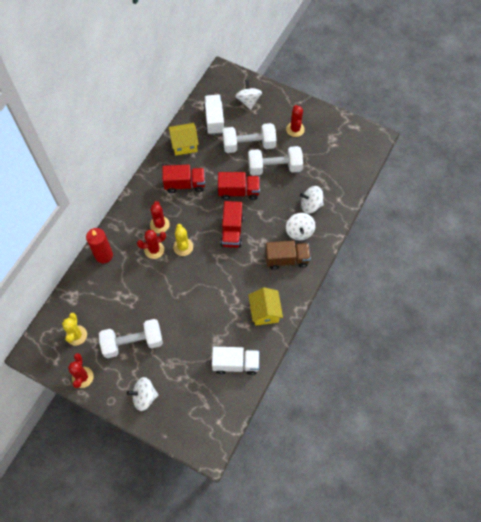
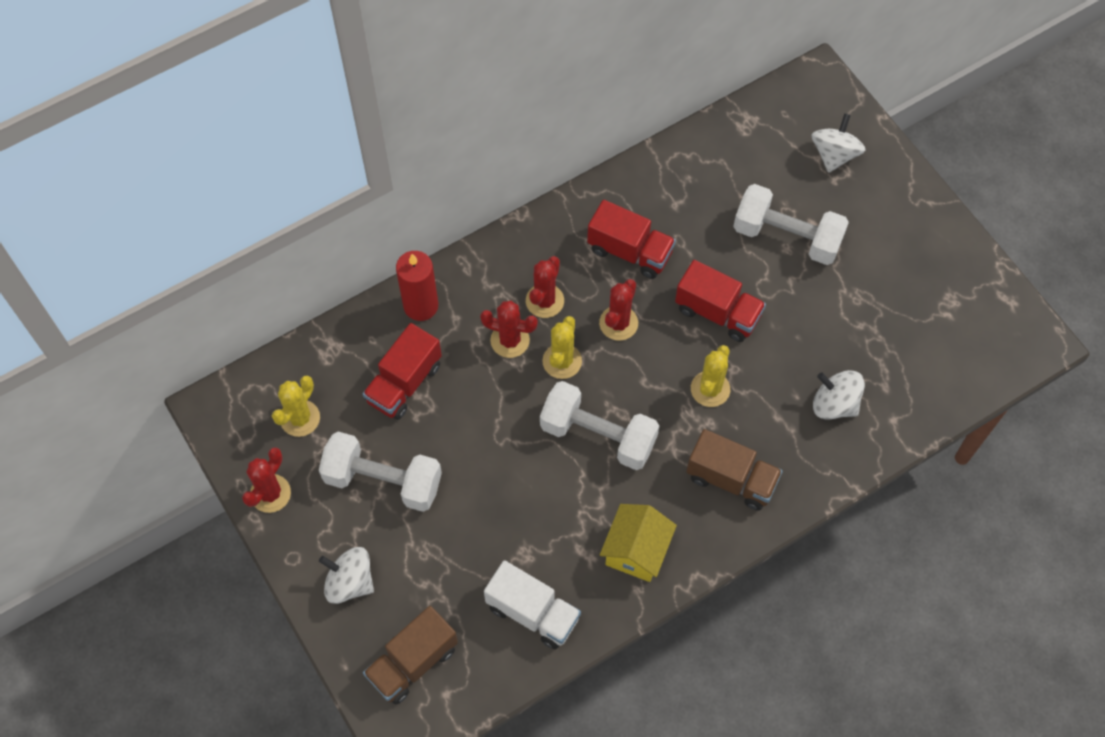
camera: 30 degrees right, 0 degrees up
(184, 145) = (670, 179): yellow house -> none
(195, 416) = (413, 662): none -> brown truck
(214, 120) = (750, 160): white truck -> none
(232, 231) = (663, 377): red truck -> red truck (404, 383)
(255, 226) = (710, 389): none -> yellow cactus
(274, 167) = (809, 301): white dumbbell -> white dumbbell (598, 435)
(295, 129) = (890, 249): red cactus -> red cactus (618, 323)
(299, 231) = (784, 441): white spinning top -> none

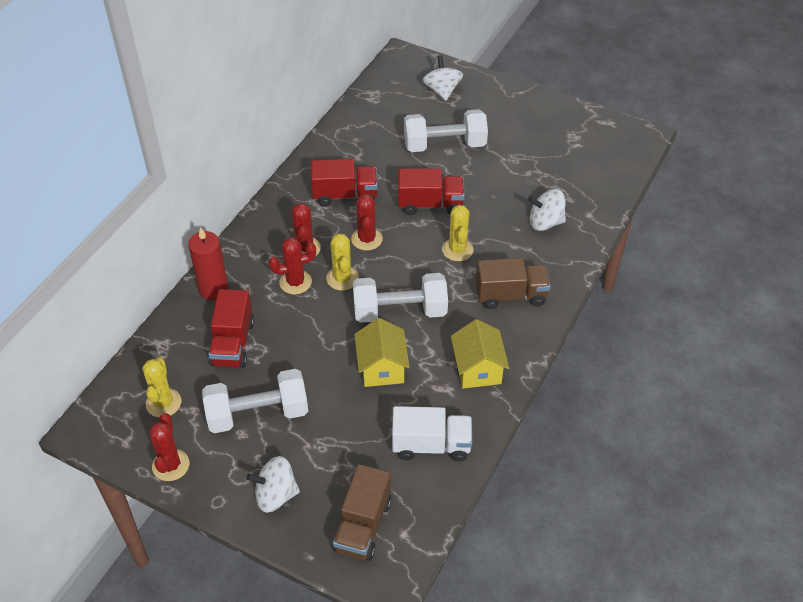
camera: 30 degrees left, 15 degrees down
(537, 495) = (382, 368): none -> yellow house

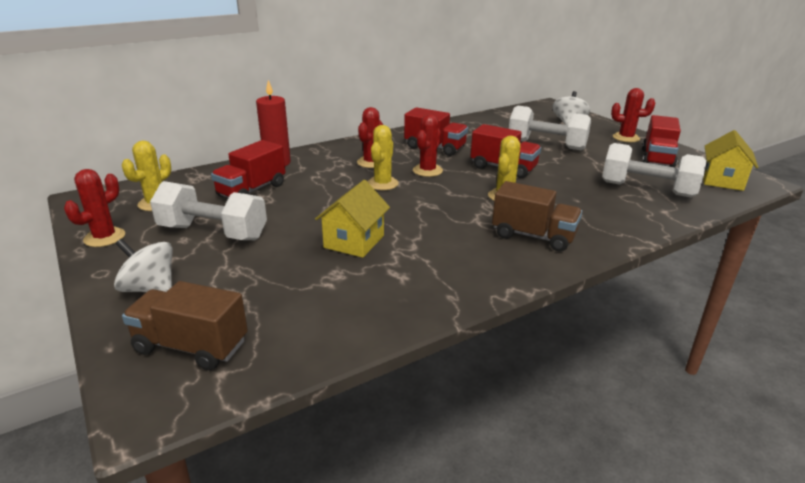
camera: 30 degrees right, 20 degrees down
(295, 282) = (342, 175): red cactus -> red cactus (626, 138)
(363, 526) = (191, 346): brown truck -> brown truck turned 60 degrees clockwise
(400, 311) = (411, 214): white dumbbell -> white dumbbell (647, 189)
(431, 445) = (338, 311): white truck -> none
(477, 369) = (449, 273): yellow house -> yellow house (722, 180)
(545, 222) = (610, 204): white spinning top -> none
(551, 130) = (657, 159): none -> red truck

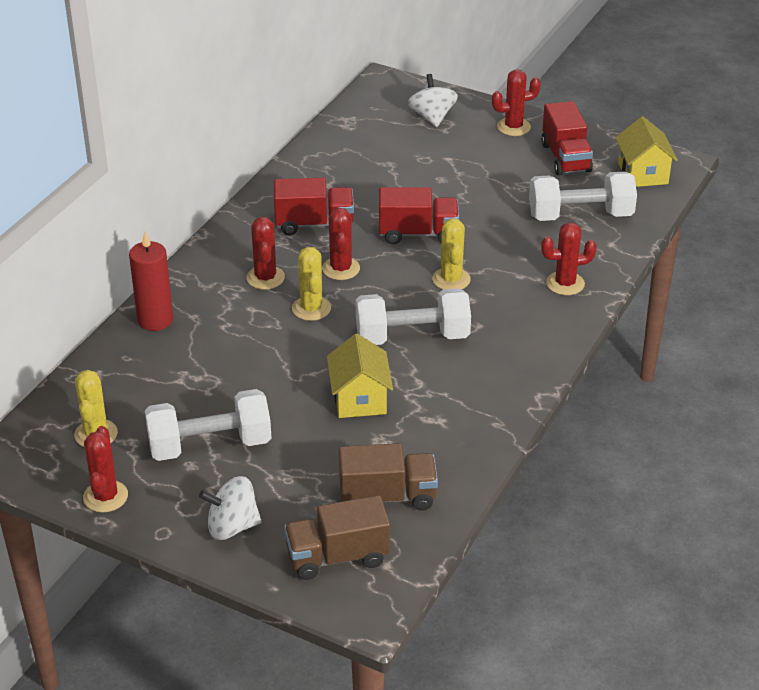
camera: 30 degrees left, 10 degrees up
(252, 190) = (179, 374): red truck -> none
(533, 236) = (516, 325): brown truck -> brown truck (387, 496)
(546, 145) = (435, 172): white dumbbell -> white dumbbell (412, 337)
(602, 223) = (565, 283): none -> red cactus

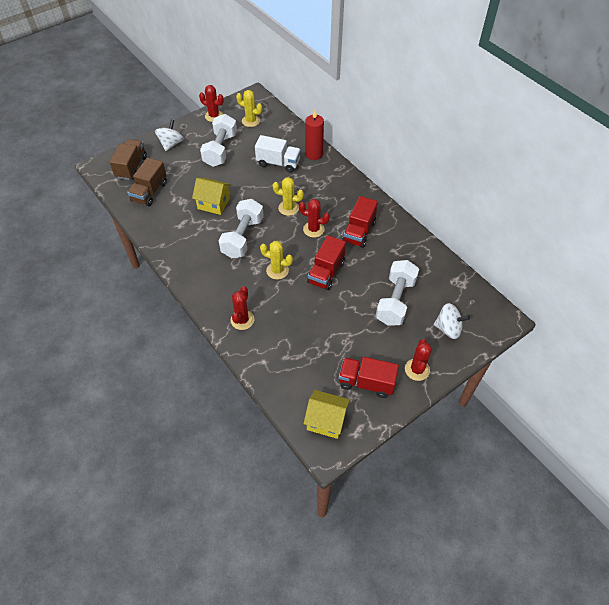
camera: 115 degrees right, 15 degrees up
(204, 355) = (278, 163): none -> white truck
(265, 278) = (323, 199): red cactus -> none
(580, 215) = (300, 359): white dumbbell -> white dumbbell (395, 301)

